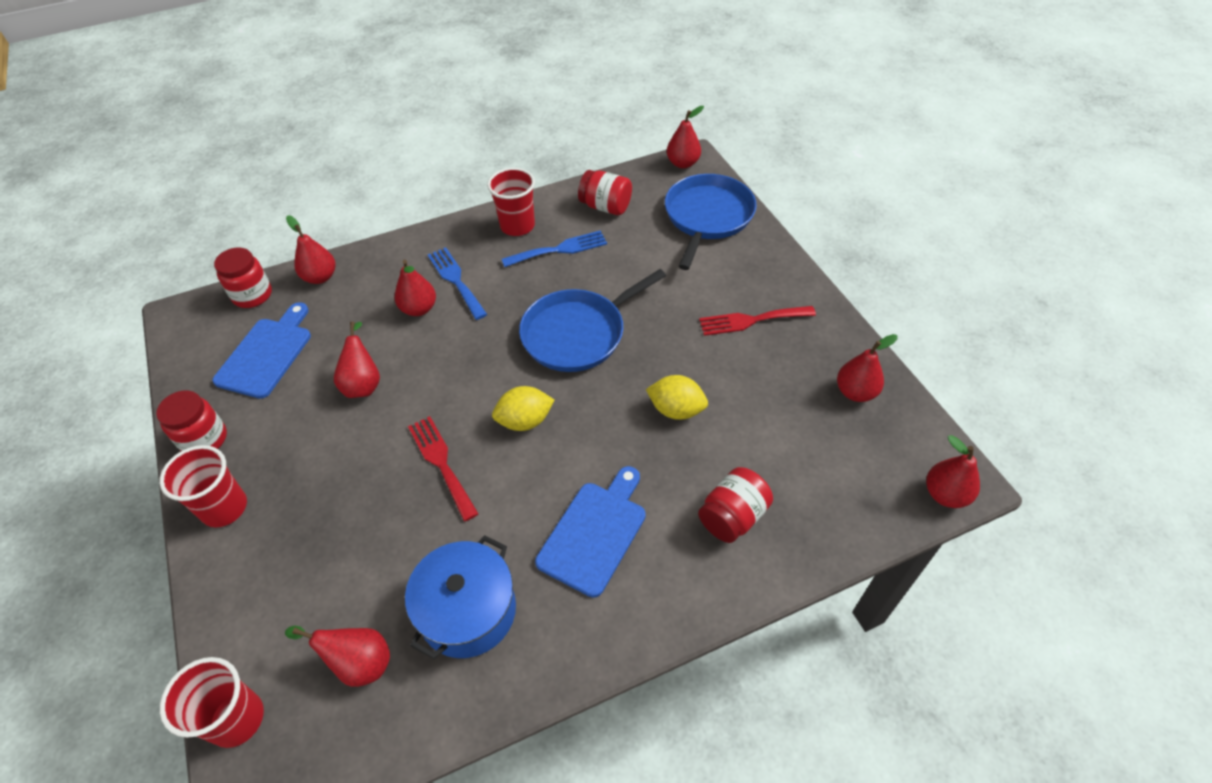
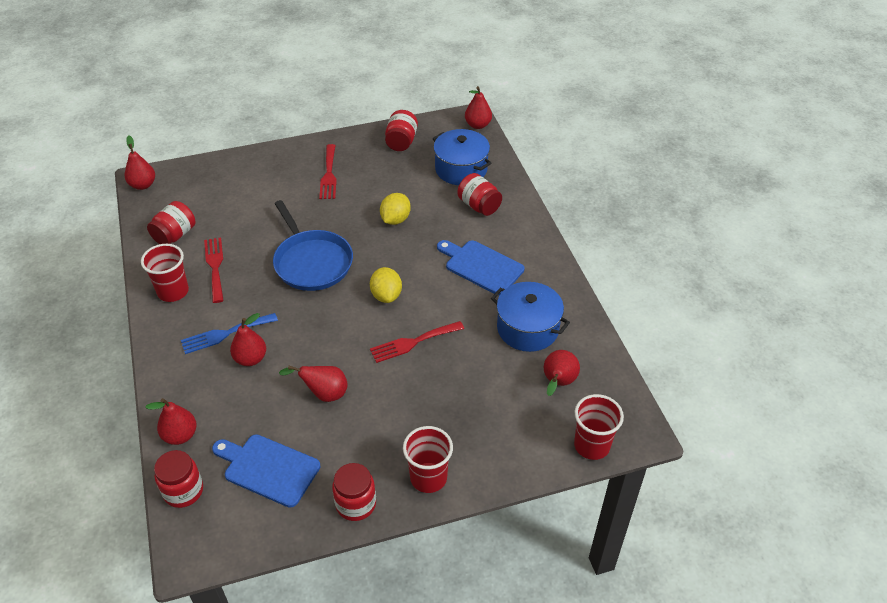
camera: 85 degrees left, 5 degrees down
(559, 249) = (215, 266): blue fork -> red fork
(707, 217) = (215, 180): blue pan -> none
(816, 481) = (461, 169): none -> blue pot
(855, 392) = (401, 142): red pear -> red jar

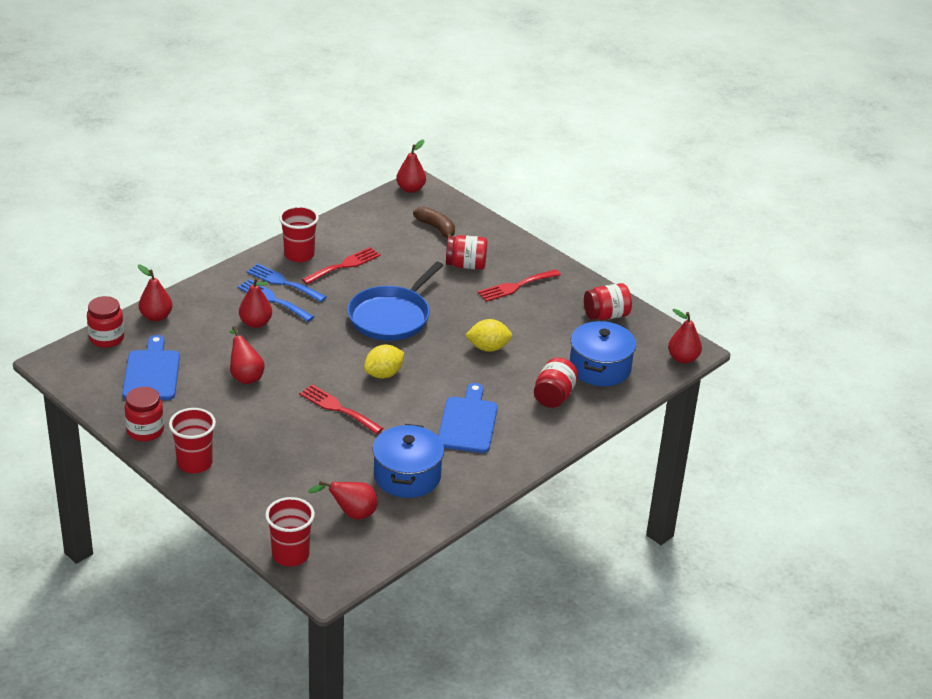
camera: 60 degrees right, 10 degrees down
(175, 235) = (364, 230): red jar -> red jar (466, 265)
(205, 317) = (283, 282): none -> blue fork
(213, 190) = (436, 228): none -> brown banana

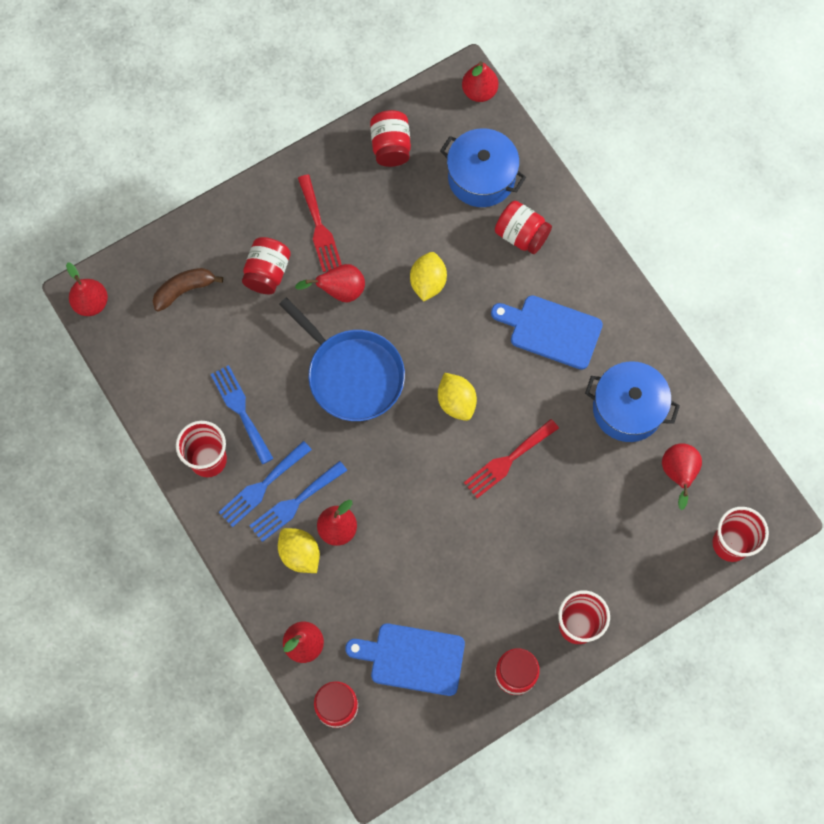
camera: 75 degrees left, 35 degrees up
(230, 307) = (300, 554): none -> yellow lemon
(245, 376) = (435, 553): red pear -> red pear (340, 291)
(344, 265) = (241, 410): red fork -> blue fork

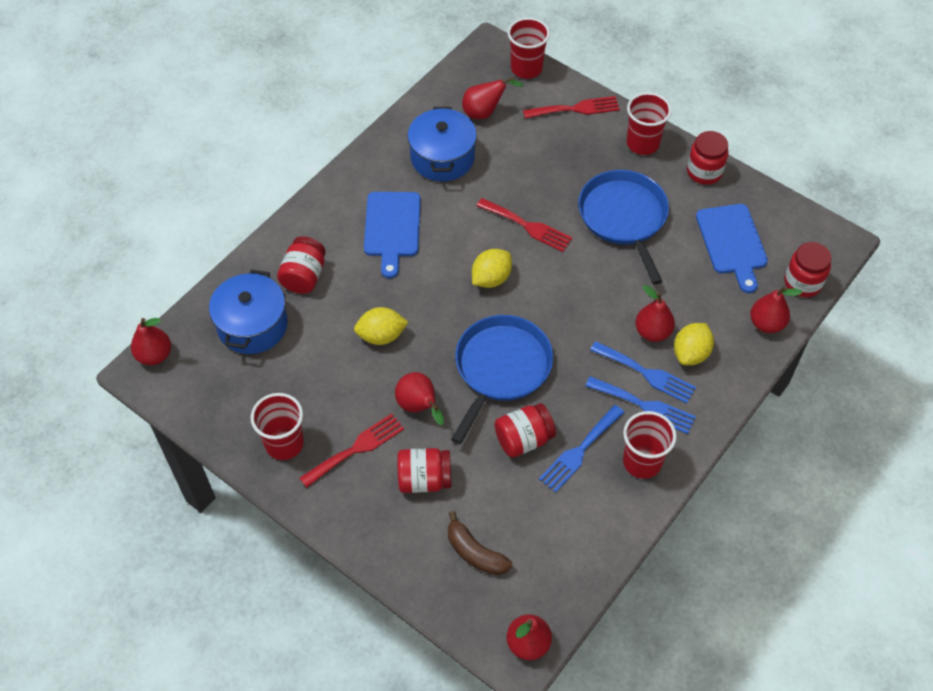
camera: 110 degrees left, 15 degrees down
(347, 173) = (284, 444): none -> red cup
(391, 147) = (242, 414): red jar -> red jar (523, 439)
(484, 561) = (624, 218): none -> blue pan
(652, 573) = (576, 109): none -> red fork

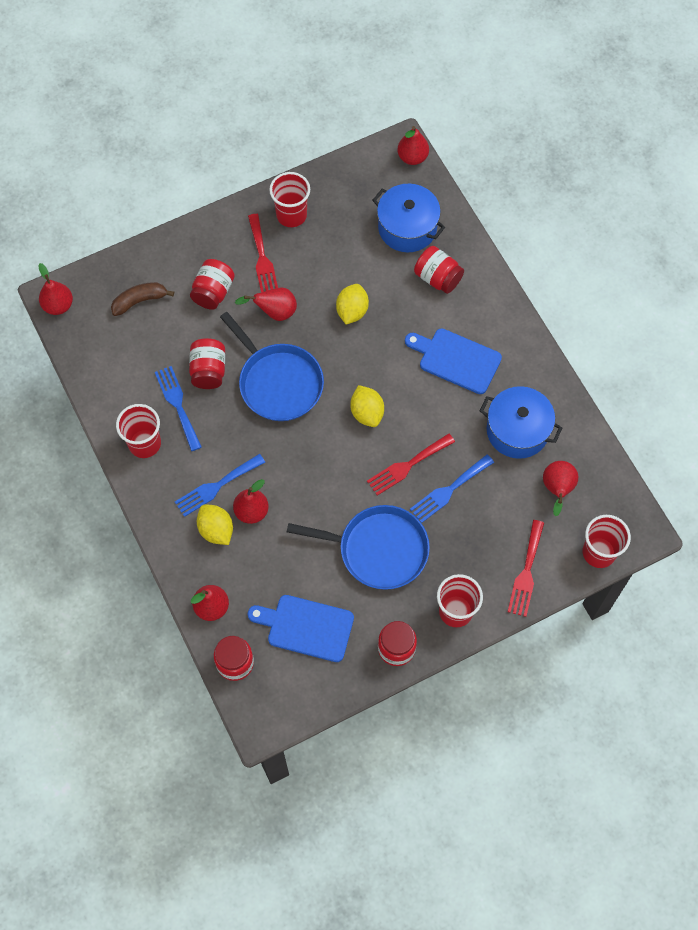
camera: 115 degrees right, 10 degrees up
(644, 406) = (189, 470): blue fork -> blue fork (449, 490)

